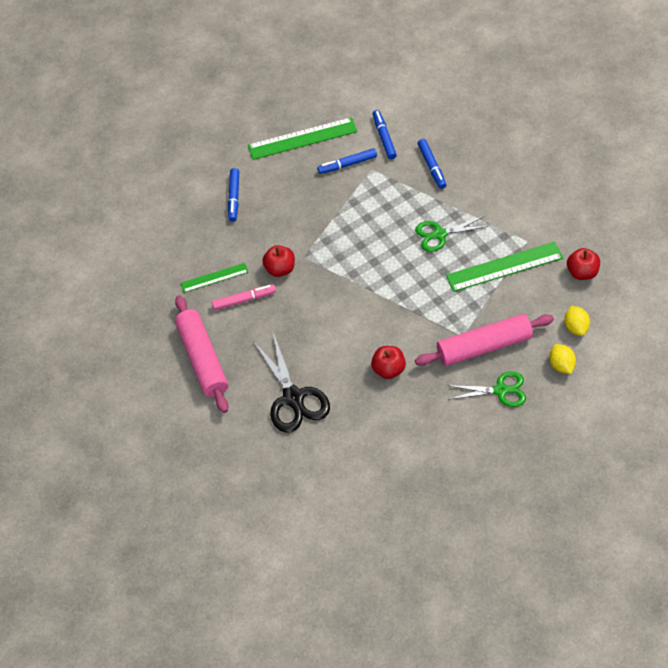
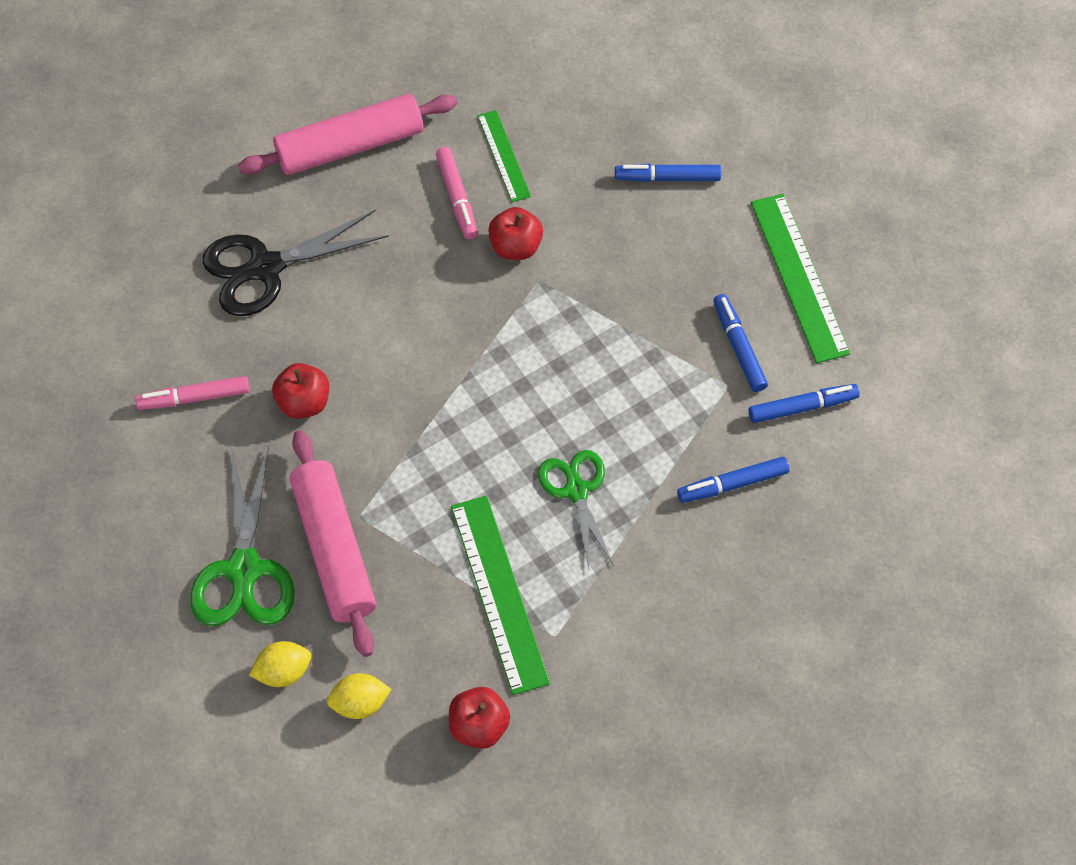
camera: 85 degrees right, 5 degrees up
(387, 428) = (194, 398): none -> pink marker
(500, 390) = (244, 570): green scissors -> green scissors, size x1.50

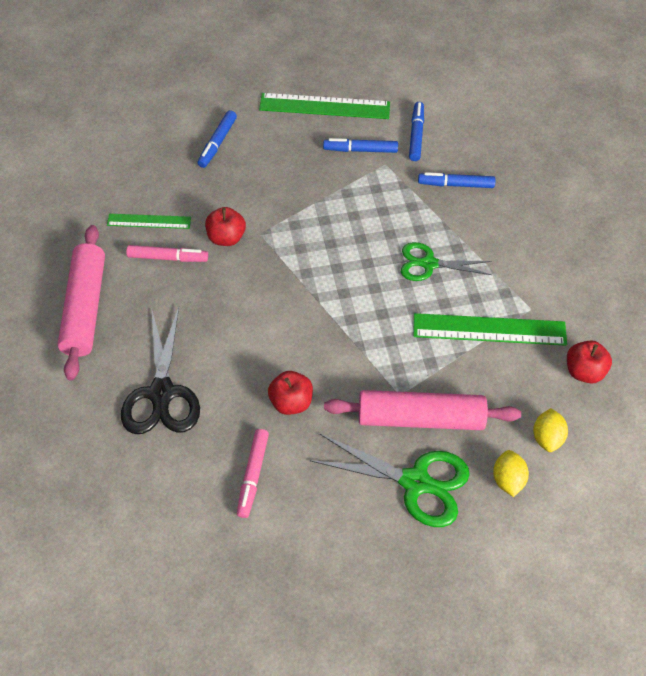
camera: 70 degrees left, 5 degrees down
(732, 484) = (455, 185): blue marker -> blue marker turned 90 degrees clockwise

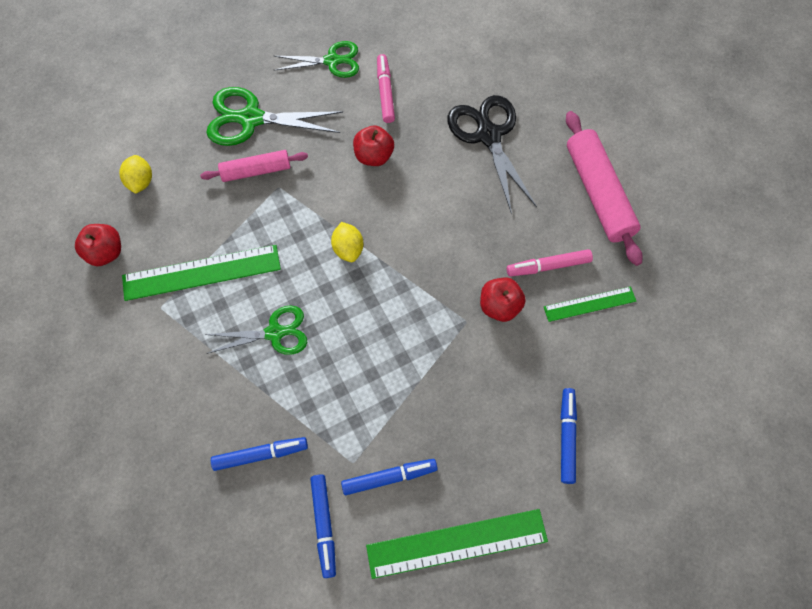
camera: 165 degrees right, 10 degrees up
(302, 536) = (332, 61): none -> green scissors
(420, 418) = (256, 171): pink rolling pin -> pink rolling pin, size x0.61
(507, 479) = (174, 139): yellow lemon -> yellow lemon (348, 249)

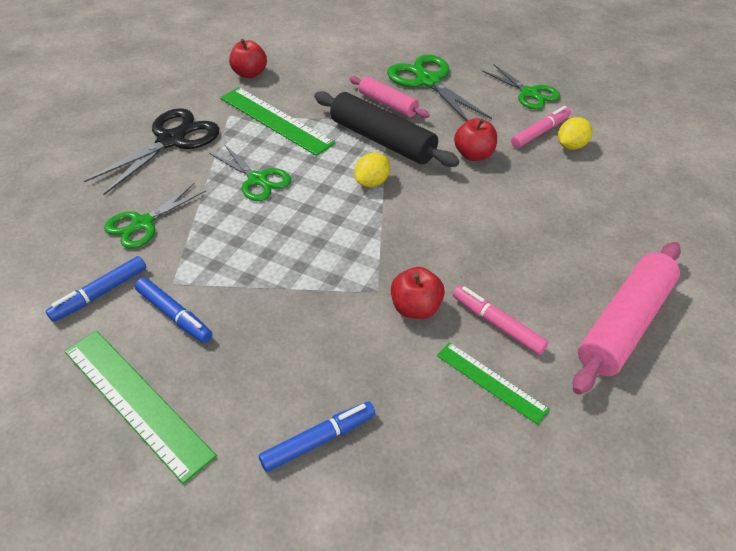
camera: 55 degrees right, 20 degrees down
(140, 182) = (320, 61): yellow lemon -> yellow lemon (571, 146)
(260, 454) = (143, 224): blue marker -> green scissors
(302, 207) = (382, 140): none -> black rolling pin
(488, 135) = (582, 211): black scissors -> black scissors (172, 140)

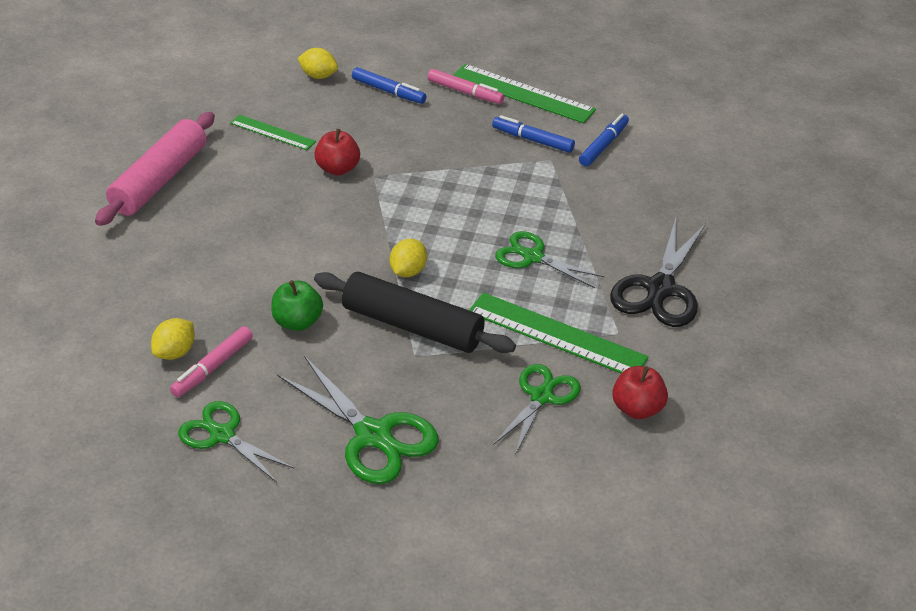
camera: 165 degrees right, 5 degrees down
(143, 224) = (615, 200): green scissors -> green scissors (541, 396)
(318, 440) = (388, 91): blue marker -> blue marker turned 105 degrees counterclockwise
(388, 104) = (421, 383): pink rolling pin -> none
(416, 498) = (318, 76): none -> yellow lemon
(473, 155) = (297, 322): red apple -> green apple
(497, 324) = (268, 166): pink marker -> pink marker (465, 92)

